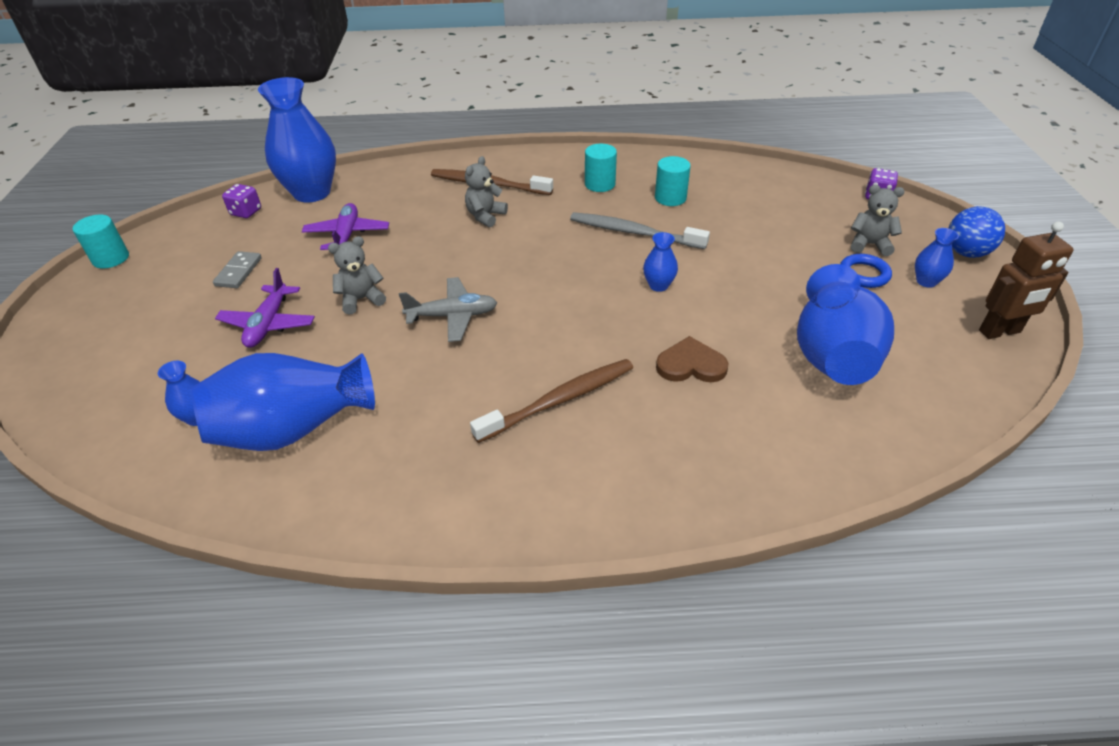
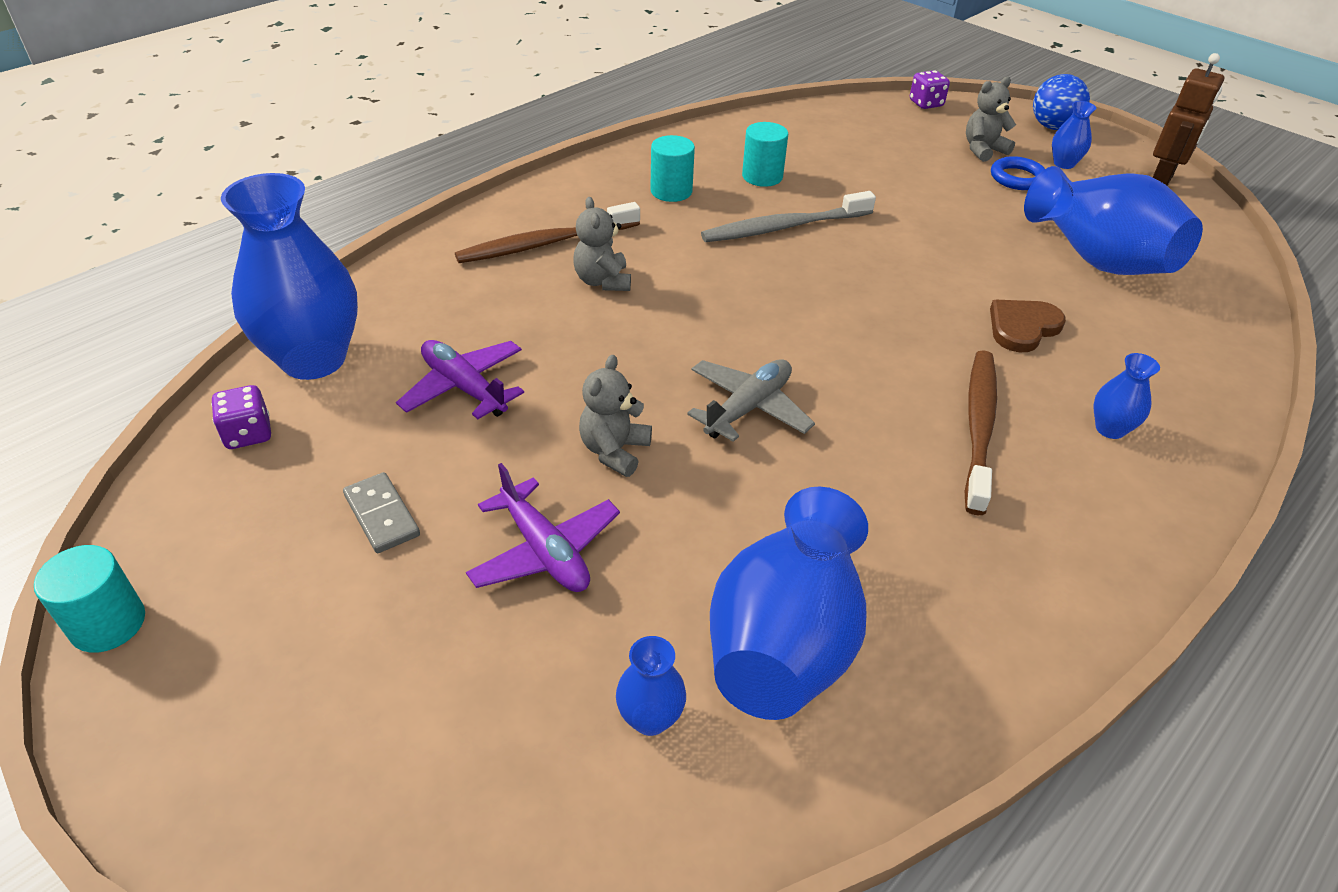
camera: 45 degrees left, 0 degrees up
(658, 285) = (886, 269): blue vase -> blue vase (1110, 429)

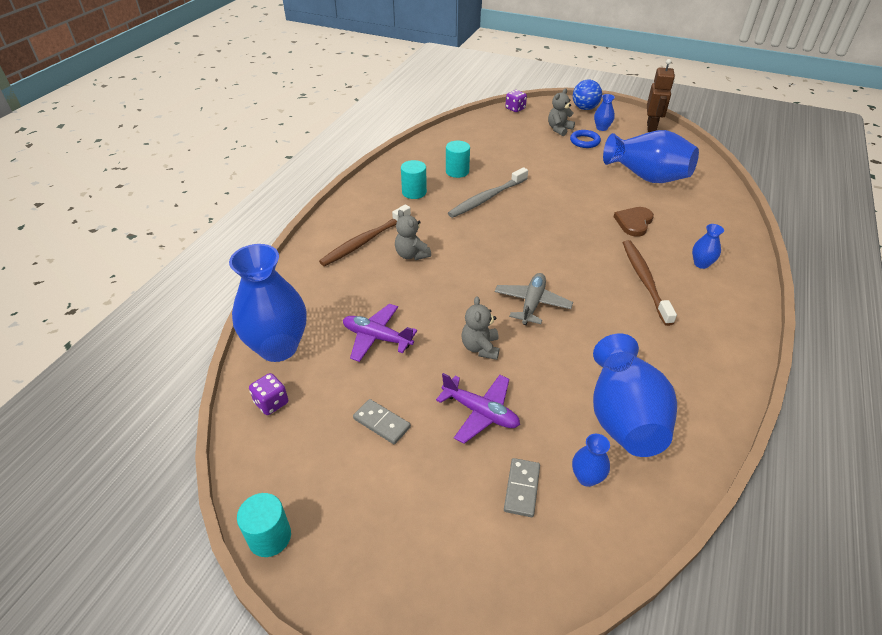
camera: 20 degrees left, 0 degrees up
(527, 695) = (521, 488): none -> grey domino

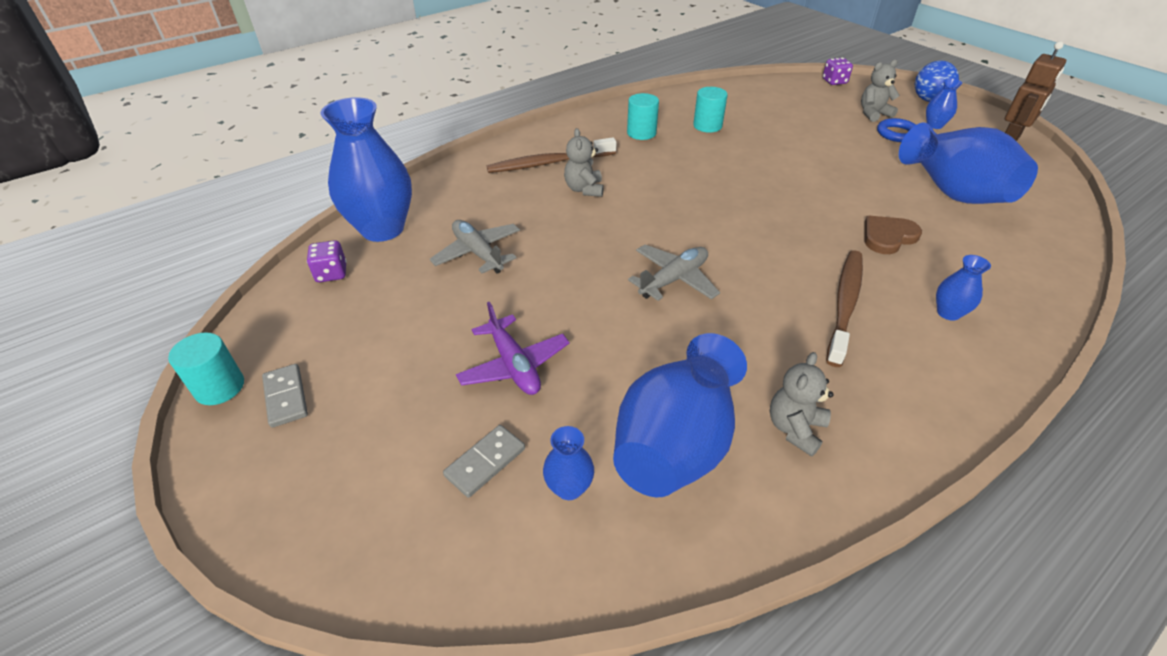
camera: 30 degrees right, 0 degrees up
(377, 337) = (478, 253): purple plane -> grey plane
(381, 423) = (408, 332): grey domino -> grey domino (285, 397)
(480, 348) = (574, 302): grey teddy bear -> grey teddy bear (795, 428)
(487, 198) = (718, 160): grey toothbrush -> none

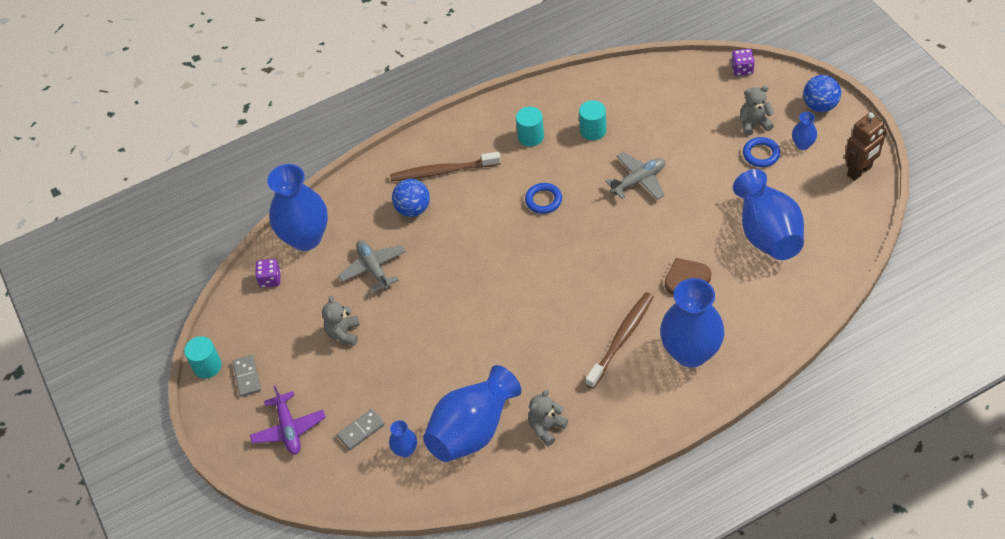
camera: 15 degrees right, 10 degrees up
(514, 365) = (386, 367): purple plane -> purple plane (289, 429)
(520, 195) = (413, 209): none -> blue ball
(584, 189) = (465, 206): grey teddy bear -> grey teddy bear (343, 333)
(674, 279) = (509, 306): grey plane -> grey plane (638, 180)
(677, 180) = (543, 200): none -> blue ring
(948, 313) = (690, 352): blue vase -> blue vase, size x2.28

